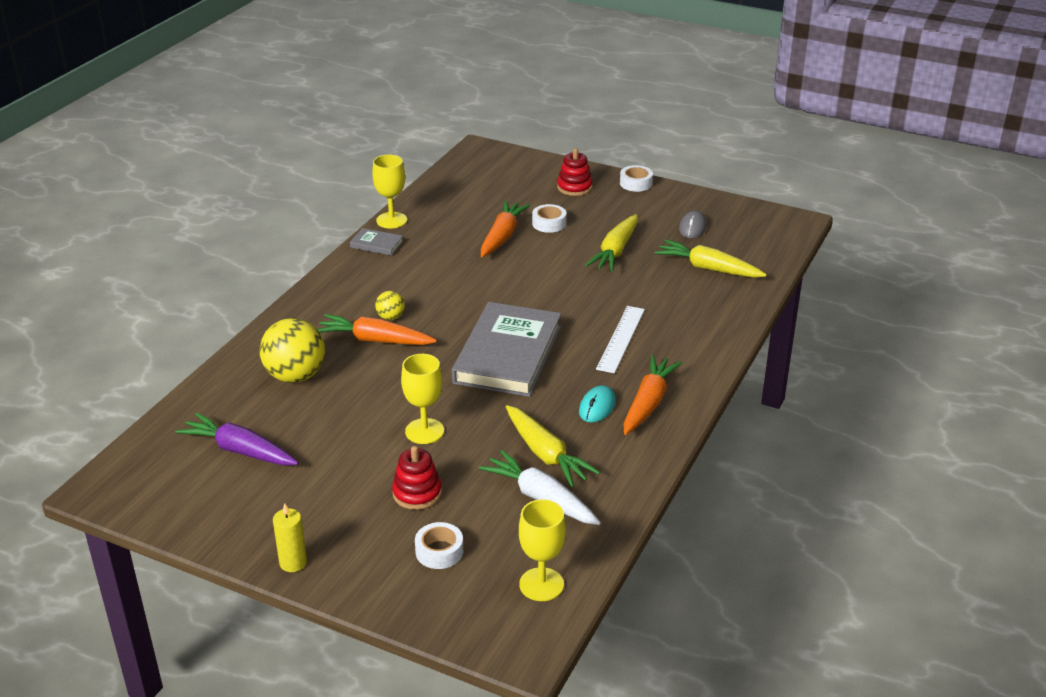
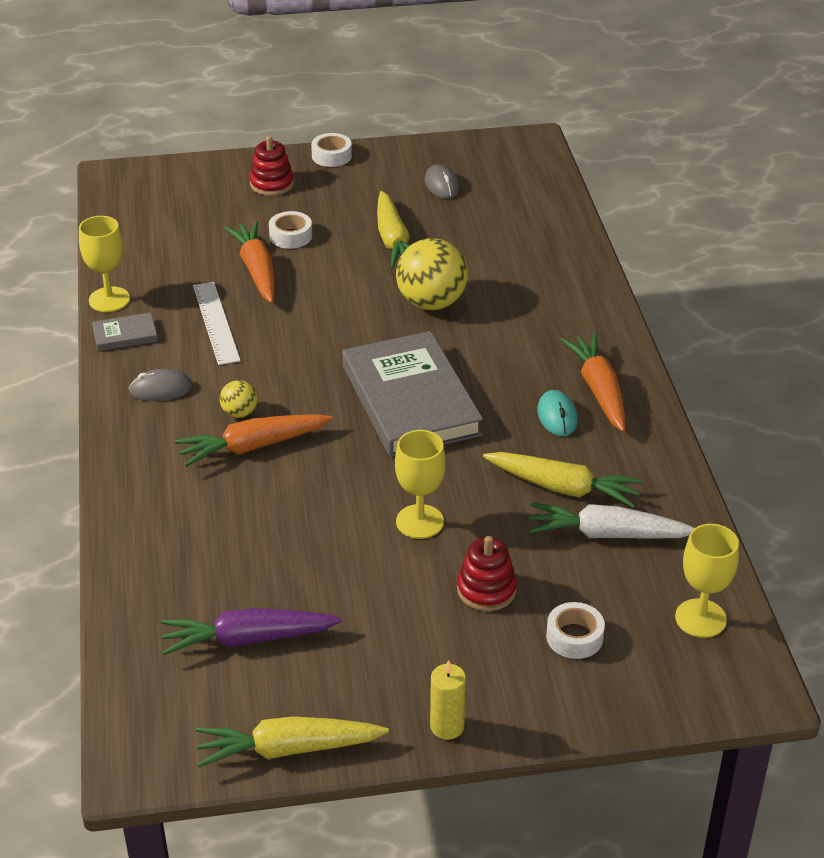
camera: 35 degrees left, 5 degrees up
(295, 376) = (211, 527): yellow ball -> yellow ball (431, 303)
(360, 284) = (160, 389): none -> grey mouse
(620, 339) = (501, 334): white ruler -> white ruler (215, 322)
(708, 268) = (503, 224): yellow carrot -> yellow carrot (287, 749)

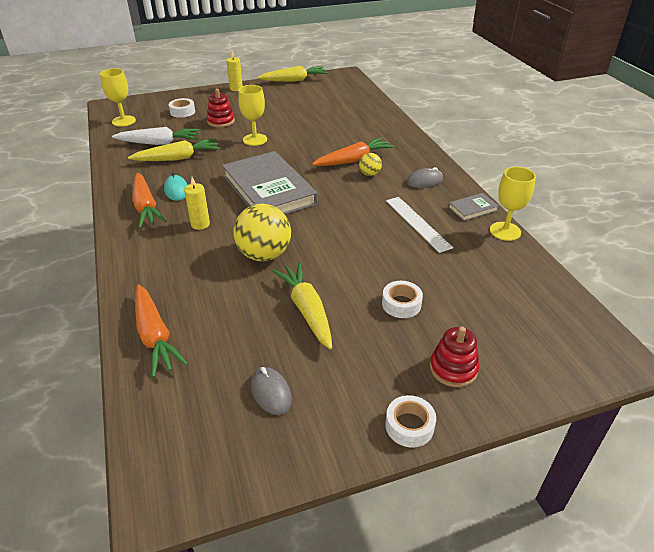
camera: 170 degrees right, 0 degrees up
(247, 639) = (321, 101): purple carrot -> none
(257, 270) = (412, 267): orange carrot -> orange carrot (155, 336)
(515, 353) = (200, 224): none -> yellow candle
(563, 488) = (178, 158): yellow carrot -> yellow carrot turned 150 degrees clockwise

